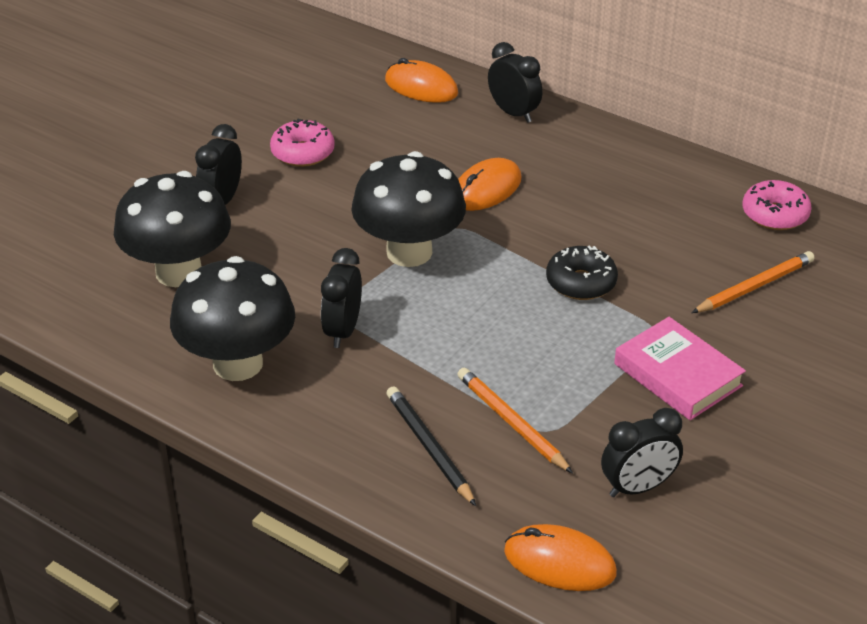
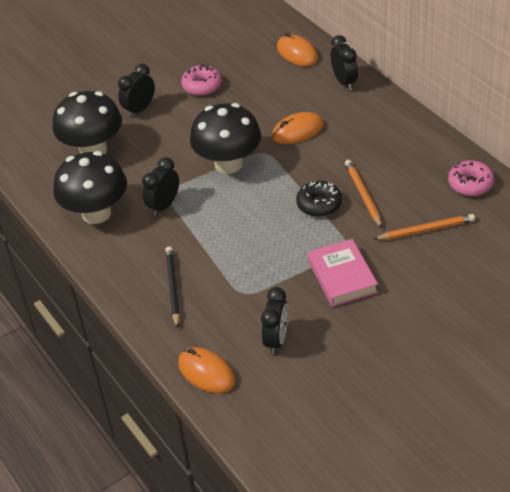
camera: 25 degrees right, 5 degrees up
(511, 422) = (227, 283): orange pencil -> orange pencil (363, 195)
(638, 487) = (276, 340): black clock -> black clock turned 75 degrees counterclockwise

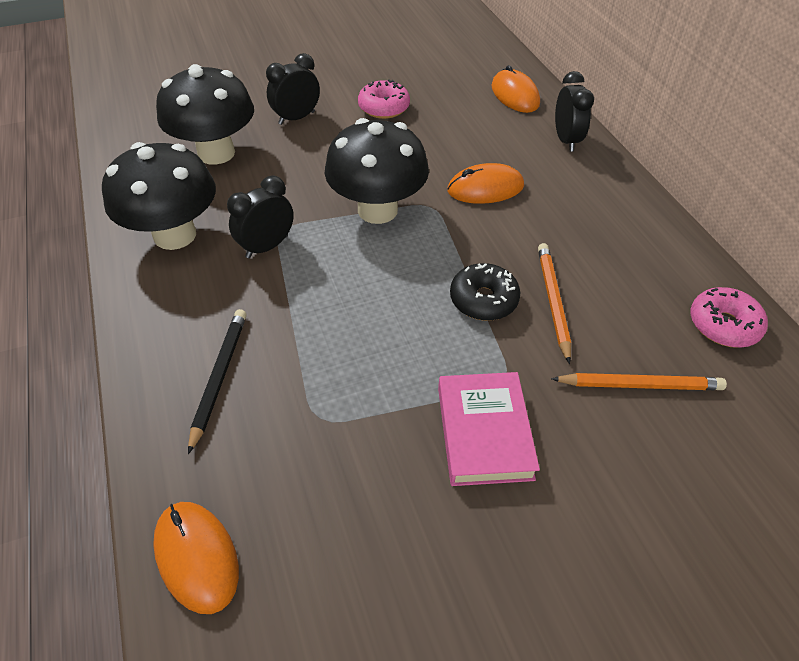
camera: 10 degrees right, 5 degrees up
(276, 340) = (338, 526): black clock -> none

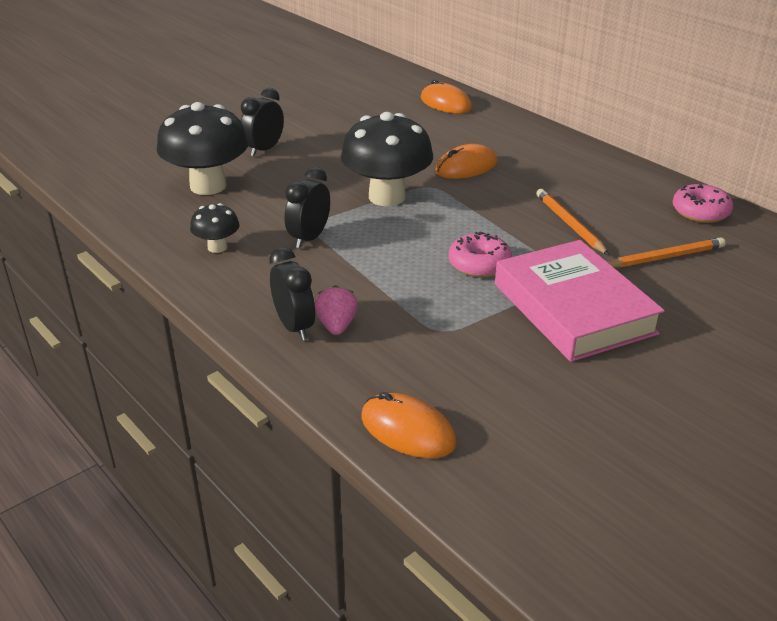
camera: 20 degrees left, 15 degrees down
(175, 235) = (217, 247): black mushroom -> black mushroom, size x0.49
(219, 377) = (336, 326): black pencil -> pink strawberry
(384, 108) = (338, 130): pink donut -> pink donut (479, 264)
(483, 300) = (516, 234): black donut -> none
(484, 432) = (573, 308): pink book -> pink book, size x1.51
(566, 140) = (509, 125): black clock -> black clock (294, 327)

